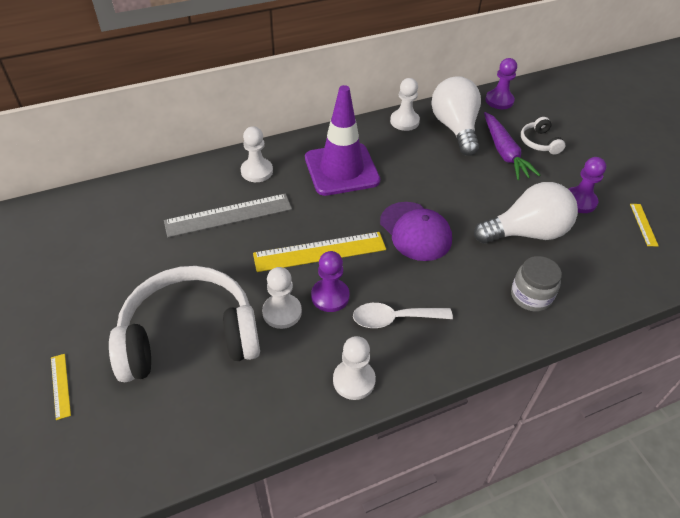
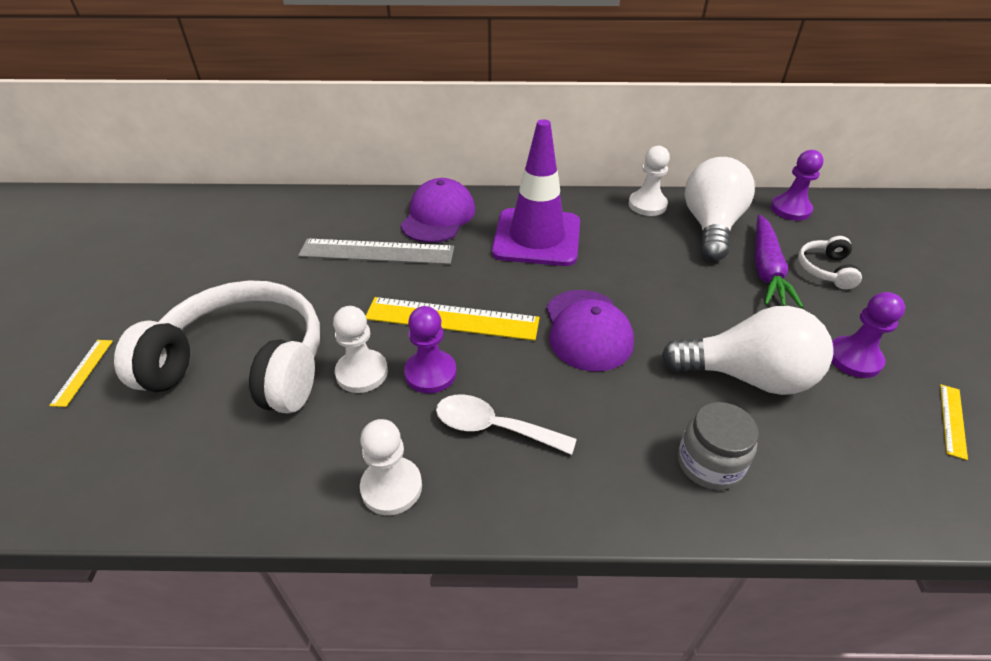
camera: 25 degrees right, 5 degrees down
(257, 171) = (438, 216): white pawn -> purple cap

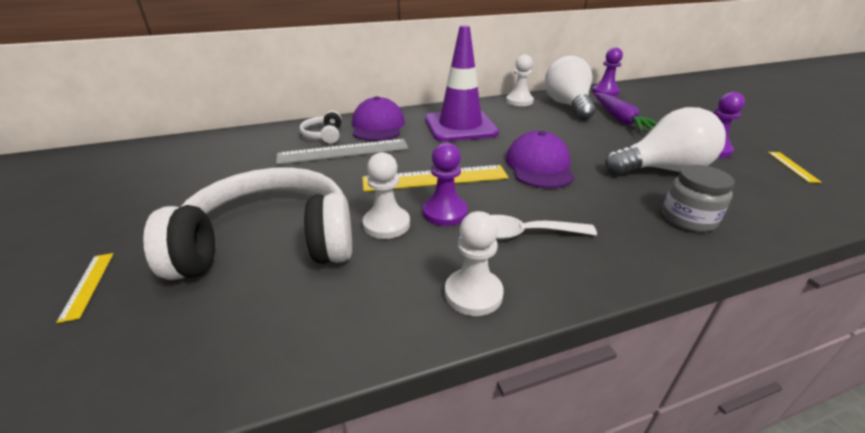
camera: 20 degrees left, 10 degrees down
(587, 330) = (539, 166): purple cap -> purple cap turned 150 degrees counterclockwise
(825, 269) = (652, 114): white headphones -> white headphones (324, 135)

